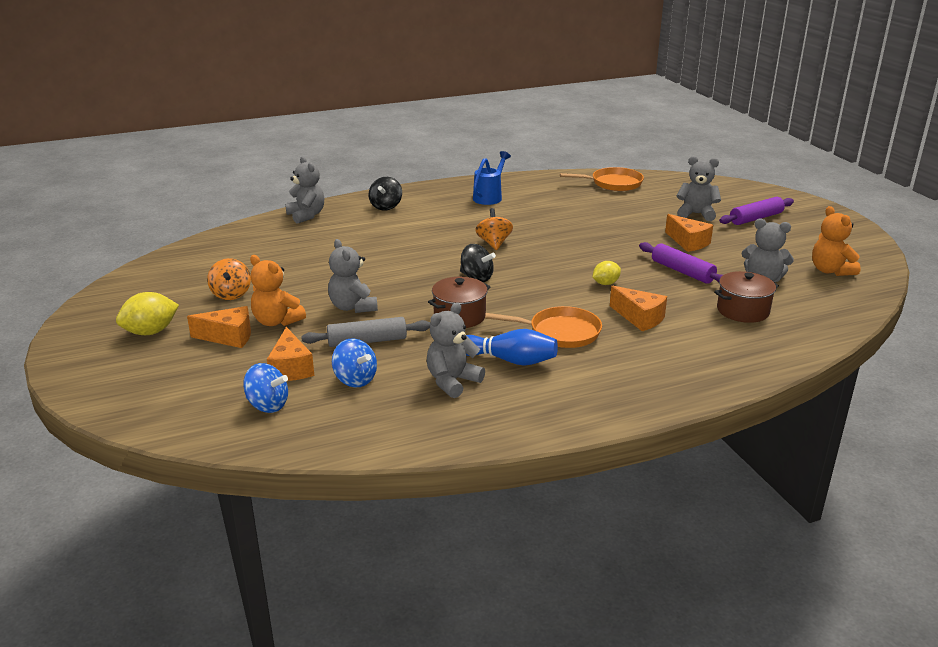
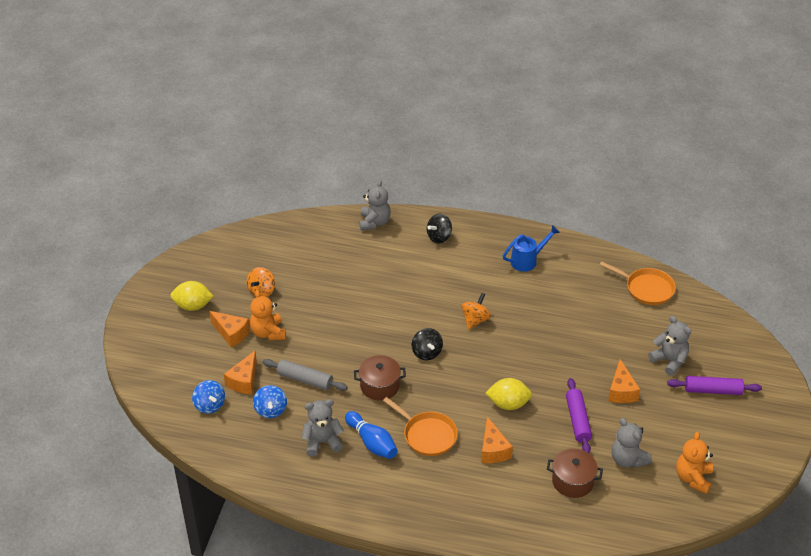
camera: 35 degrees right, 15 degrees up
(353, 307) = (323, 342): grey teddy bear -> none
(605, 283) = (508, 404): yellow lemon -> yellow lemon, size x1.61

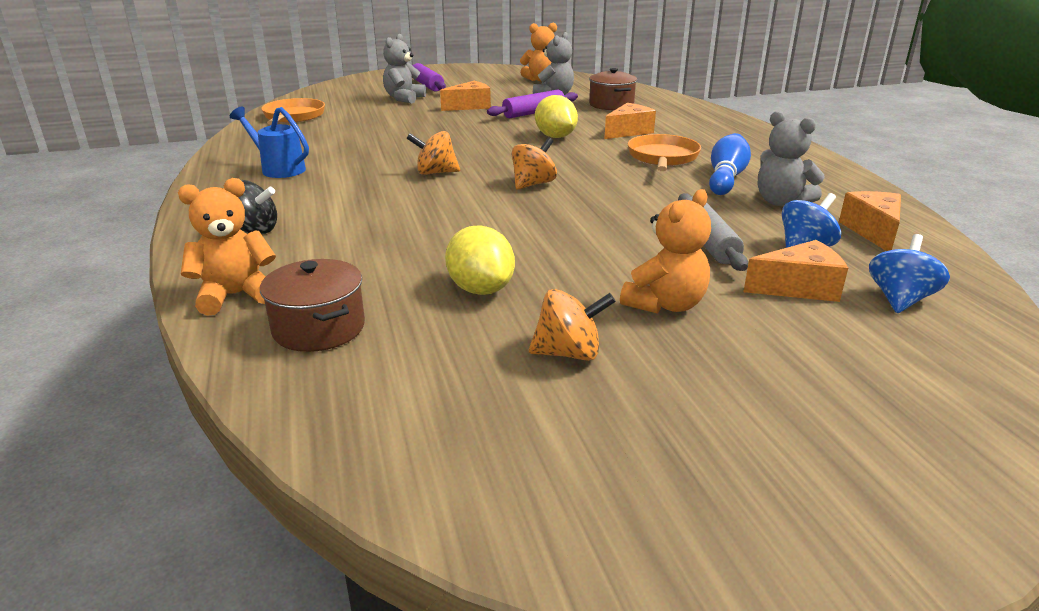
camera: 120 degrees left, 15 degrees down
(193, 306) = (733, 434): yellow lemon -> yellow lemon (480, 289)
(231, 333) = (727, 343): orange cheese -> orange cheese (873, 231)
(374, 222) = (235, 295): grey teddy bear -> orange teddy bear
(380, 386) = (633, 195): brown pot -> brown pot (319, 328)
(426, 353) = (533, 184): black spinning top -> orange spinning top

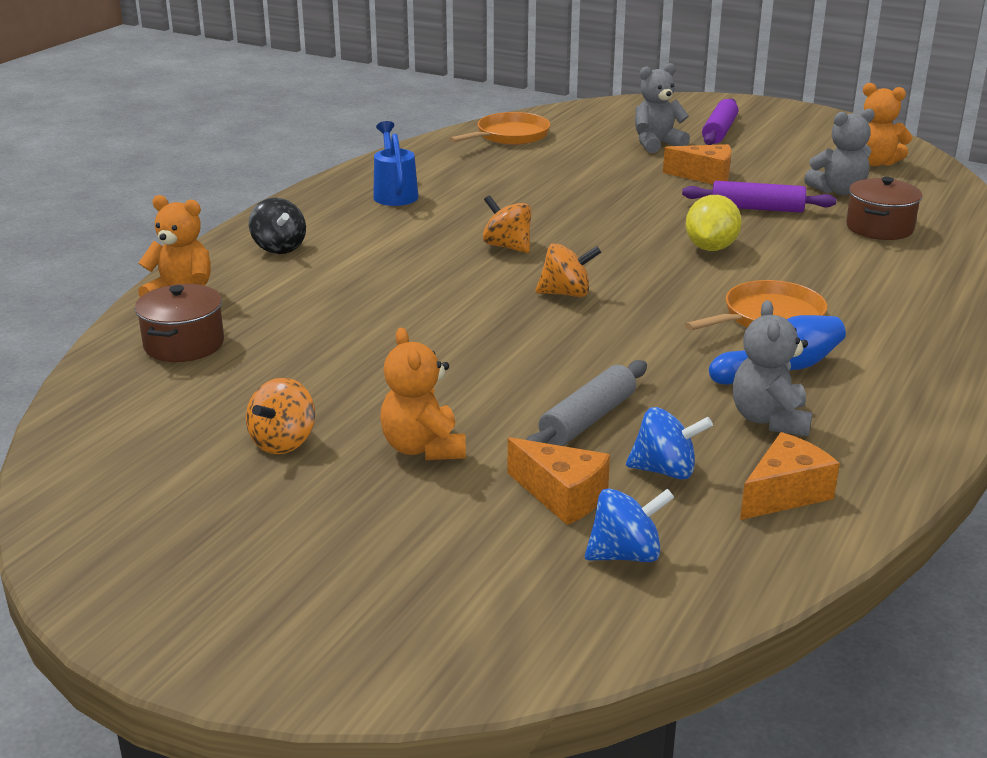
camera: 45 degrees right, 0 degrees up
(480, 289) = (326, 367): yellow lemon -> none
(569, 353) = (283, 442): orange spinning top -> orange spinning top turned 75 degrees clockwise
(628, 132) = (810, 271): orange cheese -> none
(665, 304) = (423, 448): orange teddy bear -> orange teddy bear turned 75 degrees clockwise

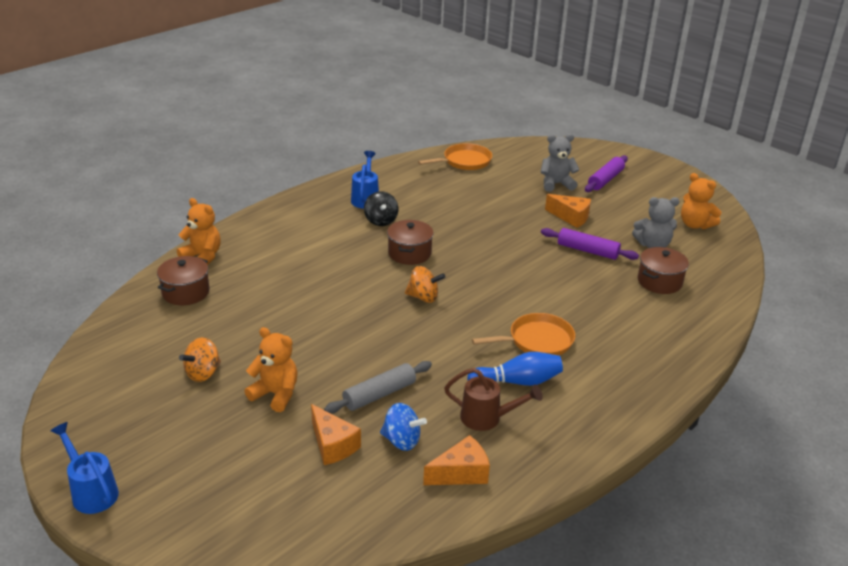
camera: 15 degrees right, 5 degrees up
(192, 641) = (92, 491): none -> blue watering can
(279, 248) = (275, 229): black spinning top -> black spinning top (381, 221)
(423, 448) = (275, 394): orange teddy bear -> orange teddy bear turned 120 degrees clockwise
(507, 246) = (409, 253): orange spinning top -> brown pot
(626, 554) = (344, 493): blue spinning top -> none
(711, 248) = (536, 278): yellow lemon -> none
(769, 420) = (487, 418): grey teddy bear -> brown watering can

